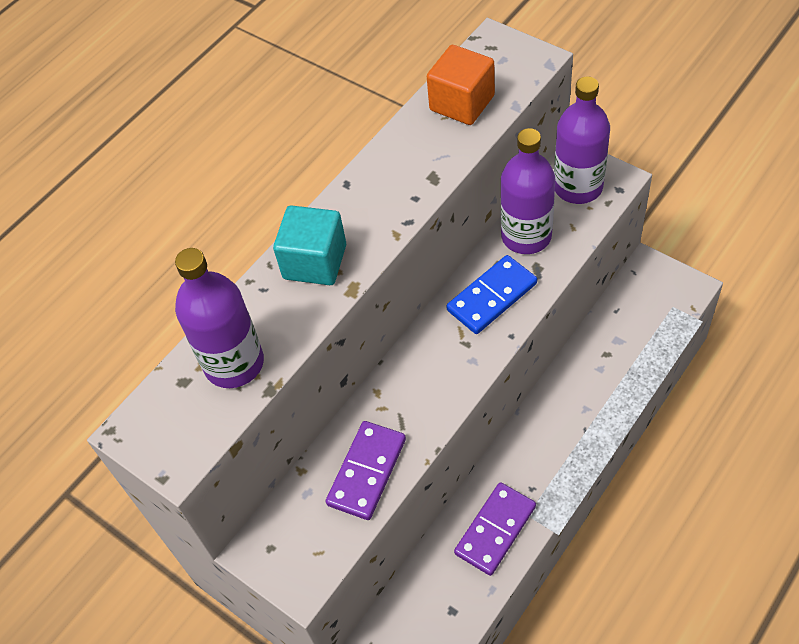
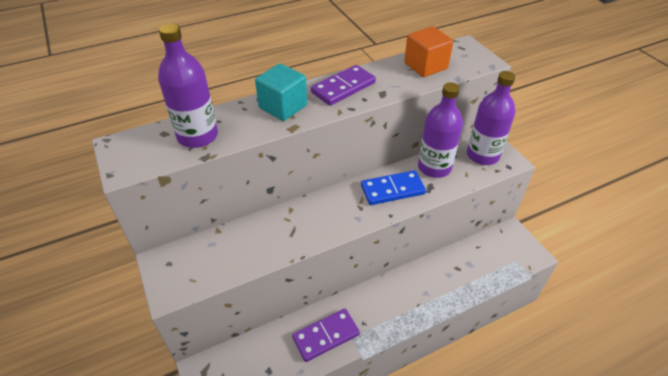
camera: 20 degrees right, 10 degrees down
(367, 472) = (253, 249): purple domino -> purple domino (343, 88)

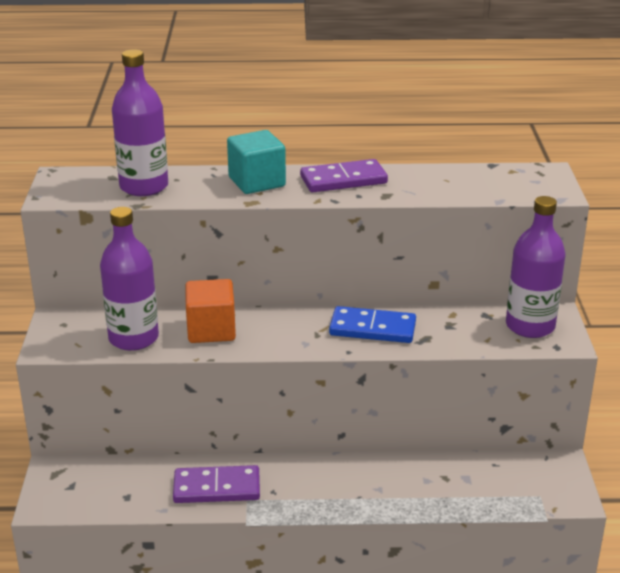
camera: 25 degrees right, 15 degrees down
(425, 66) = (469, 181): orange cube -> orange cube (211, 330)
(434, 167) = (449, 321): purple bottle -> purple bottle (133, 338)

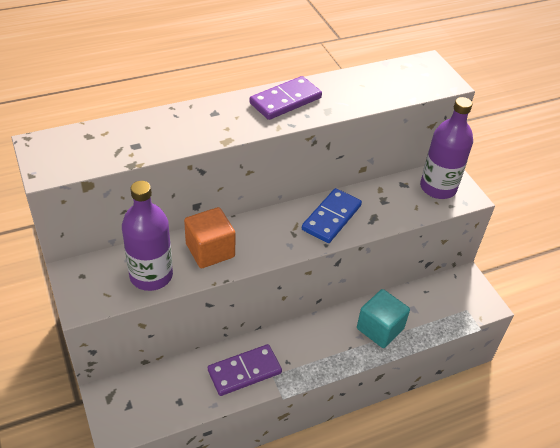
camera: 25 degrees left, 15 degrees up
(144, 187) = (124, 142): purple bottle -> none
(257, 182) = (217, 117): turquoise cube -> turquoise cube (380, 329)
(372, 329) = (331, 218): blue domino -> blue domino turned 45 degrees counterclockwise

